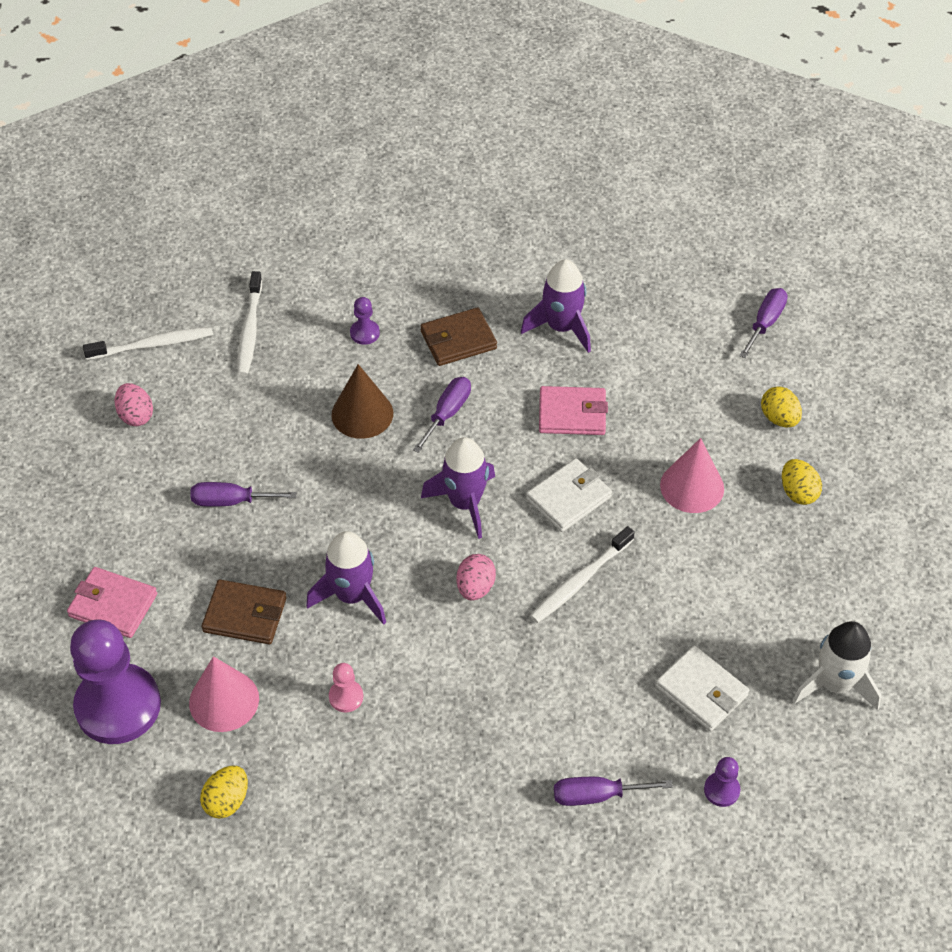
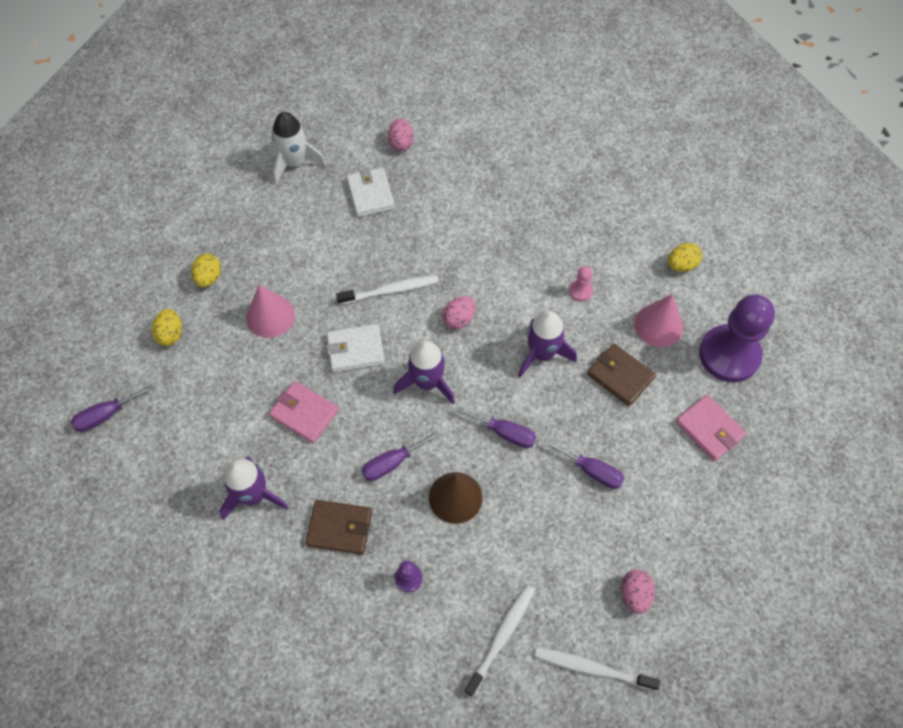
camera: 150 degrees left, 10 degrees up
(596, 795) = (469, 171): purple screwdriver -> purple screwdriver (504, 433)
(721, 790) = (401, 143): purple pawn -> pink egg

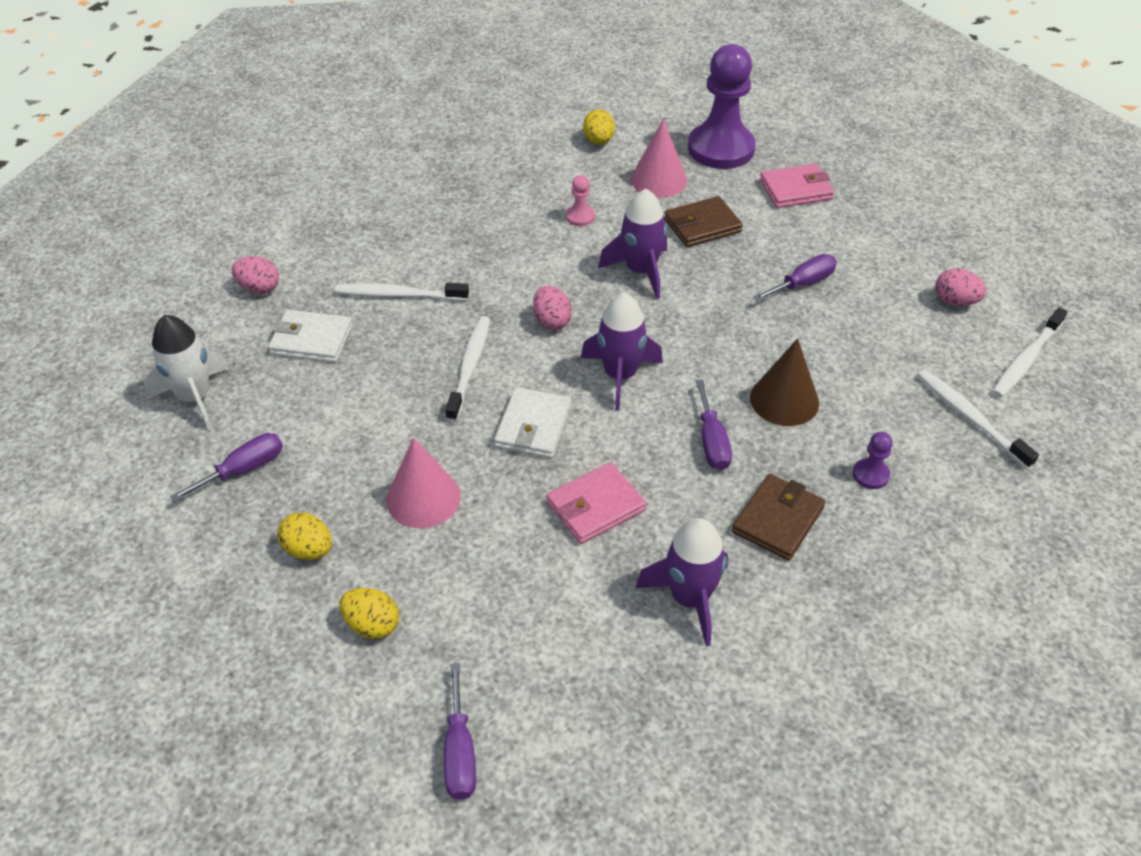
camera: 65 degrees left, 15 degrees down
(436, 220) = (399, 295): none -> white toothbrush
(504, 433) = (723, 333): purple screwdriver -> purple screwdriver (243, 470)

